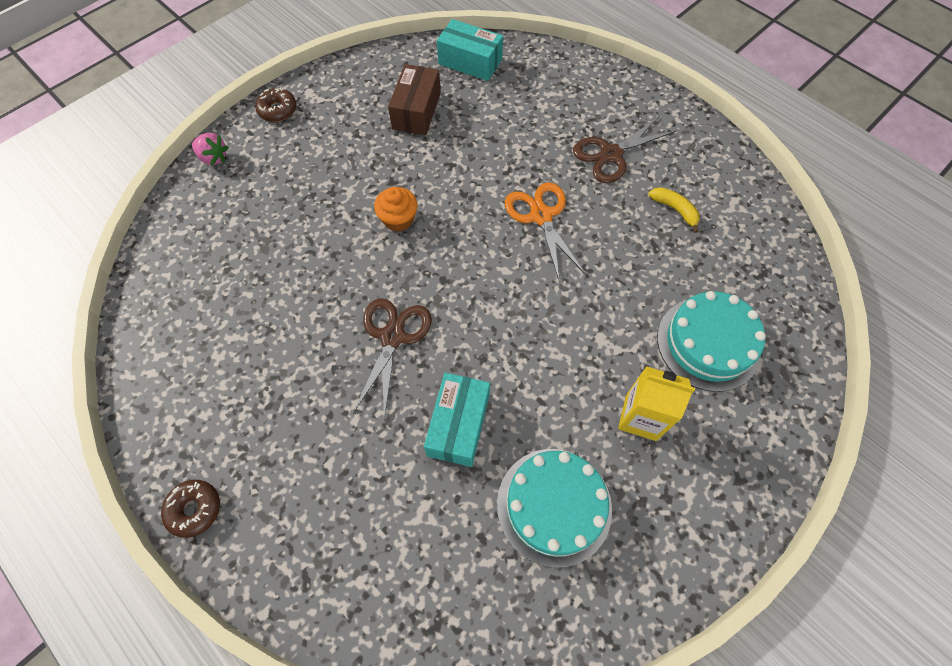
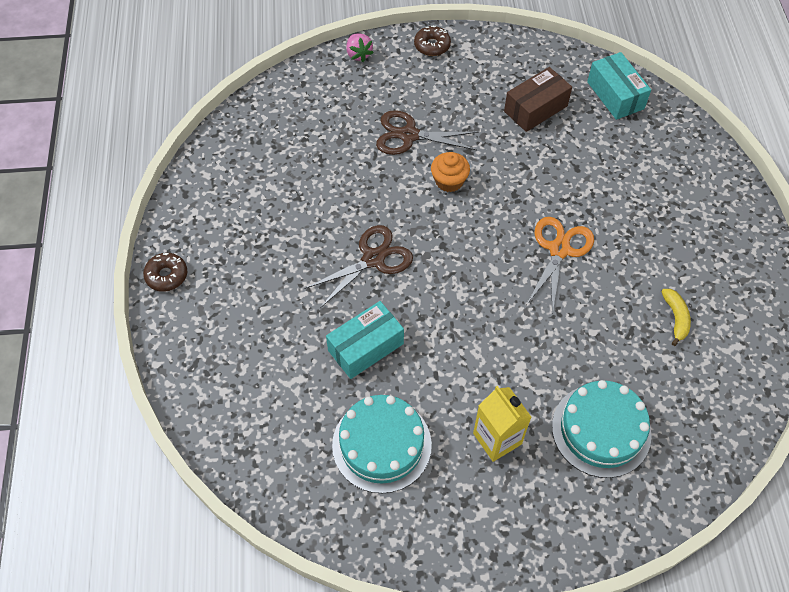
camera: 40 degrees right, 5 degrees down
(611, 154) = (663, 241): brown scissors -> brown scissors (409, 135)

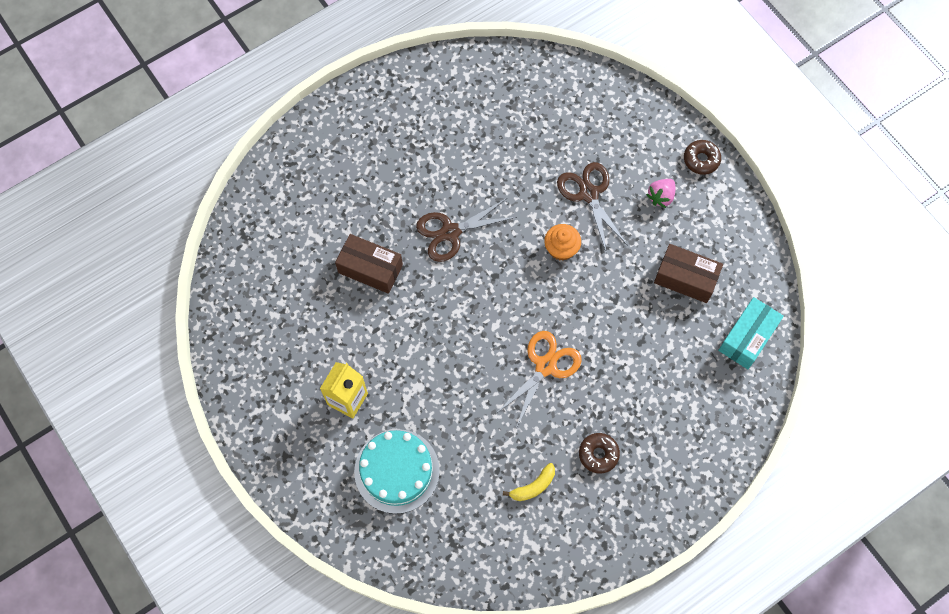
camera: 60 degrees right, 10 degrees up
(167, 275) = (349, 101): brown donut -> brown donut (598, 454)
(358, 54) = (650, 108): pink strawberry -> pink strawberry (661, 197)
(366, 347) = (370, 269): turquoise box -> brown box
(373, 259) = (450, 232): brown scissors -> brown scissors turned 135 degrees clockwise
(381, 444) = (298, 322): turquoise cake -> none
(559, 249) = (545, 366): orange scissors -> orange scissors turned 45 degrees counterclockwise

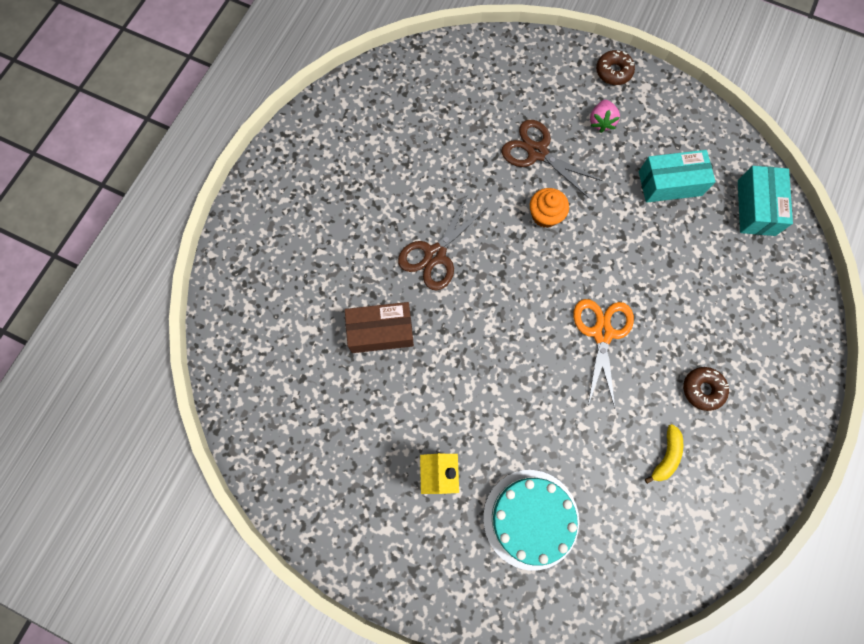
camera: 30 degrees left, 5 degrees up
(685, 278) = (670, 183): brown box -> turquoise box

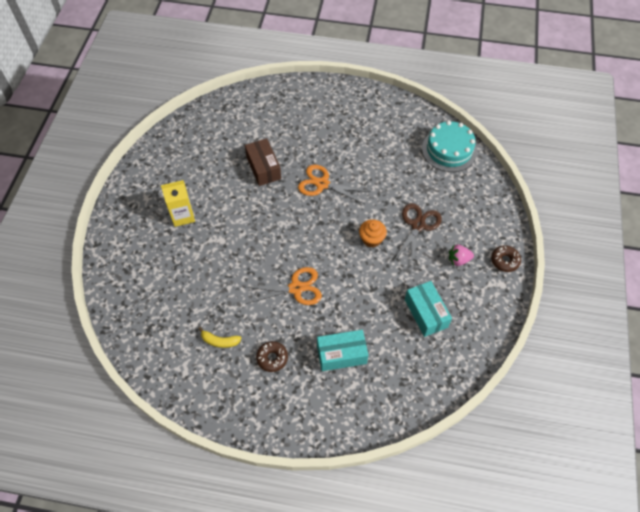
camera: 75 degrees right, 15 degrees down
(435, 255) = (322, 184): brown scissors -> orange scissors
(530, 519) = (164, 269): turquoise cake -> turquoise cake (449, 150)
(756, 207) = (428, 377): turquoise box -> turquoise box (341, 354)

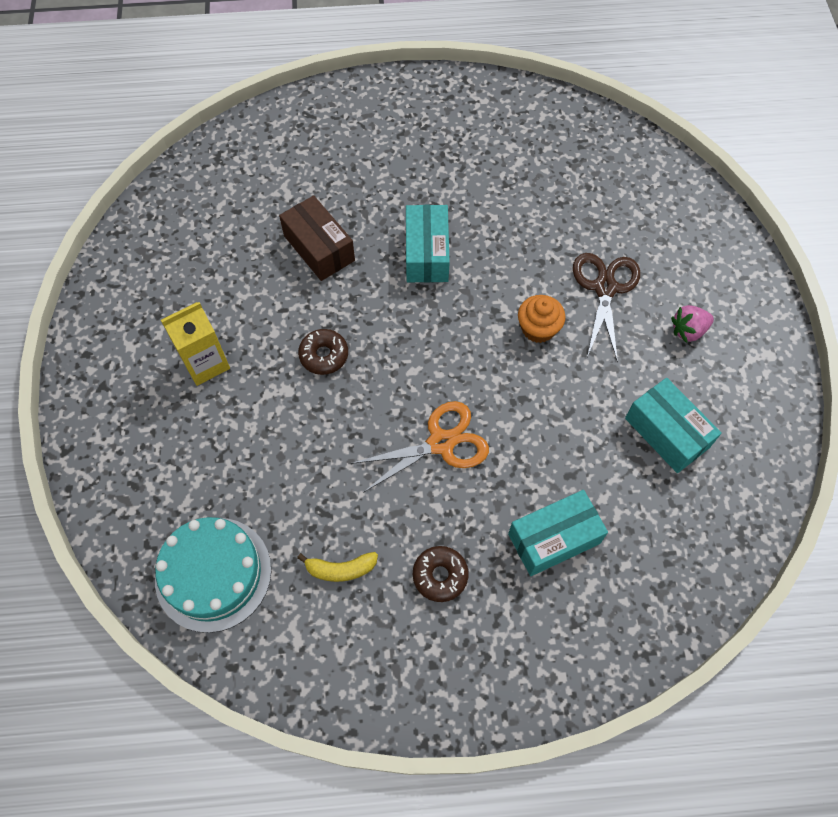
camera: 15 degrees left, 5 degrees up
(322, 184) = (426, 253): orange scissors -> turquoise box
(449, 150) = (612, 152): turquoise cake -> turquoise cake (213, 574)
(504, 261) = (760, 315): brown donut -> brown donut (324, 355)

